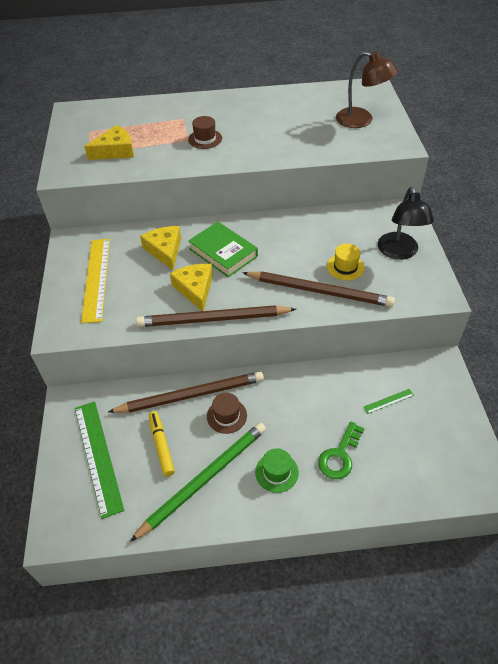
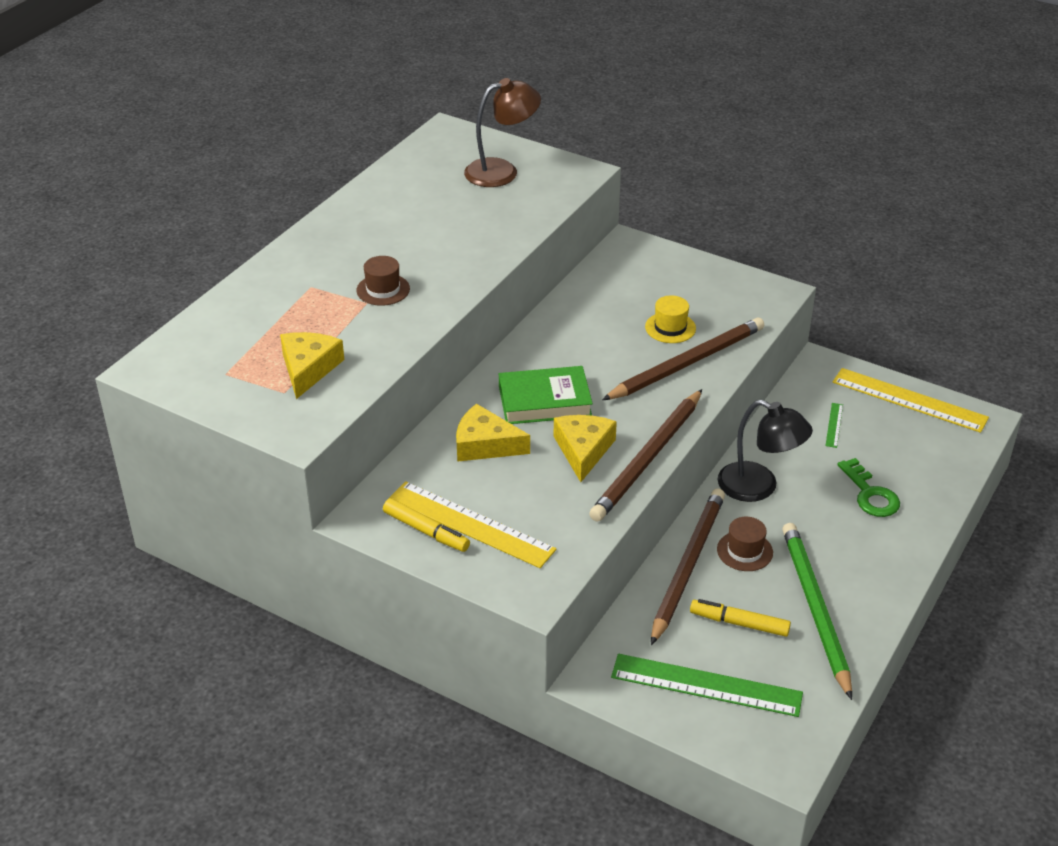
camera: 55 degrees left, 10 degrees down
(78, 266) = (426, 531): none -> yellow marker
(195, 289) = (583, 450): yellow cheese -> yellow cheese turned 75 degrees clockwise
(276, 472) = (852, 549): green hat -> none
(399, 252) = (689, 282): black lamp -> black lamp (759, 487)
(460, 430) = (909, 400): none -> yellow ruler

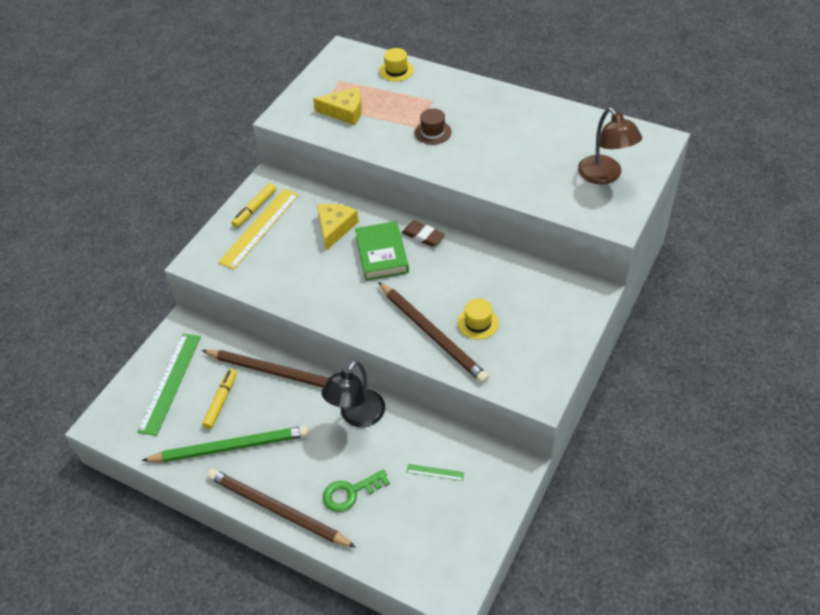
camera: 90 degrees right, 10 degrees up
(225, 317) = (396, 70): none -> yellow hat
(516, 364) = (423, 236): none -> brown eraser
(583, 450) = (329, 277): yellow cheese -> none
(648, 458) = (320, 313): brown pencil -> brown pencil (278, 510)
(744, 551) = (289, 406): brown hat -> none
(909, 400) = (475, 534): yellow ruler -> none

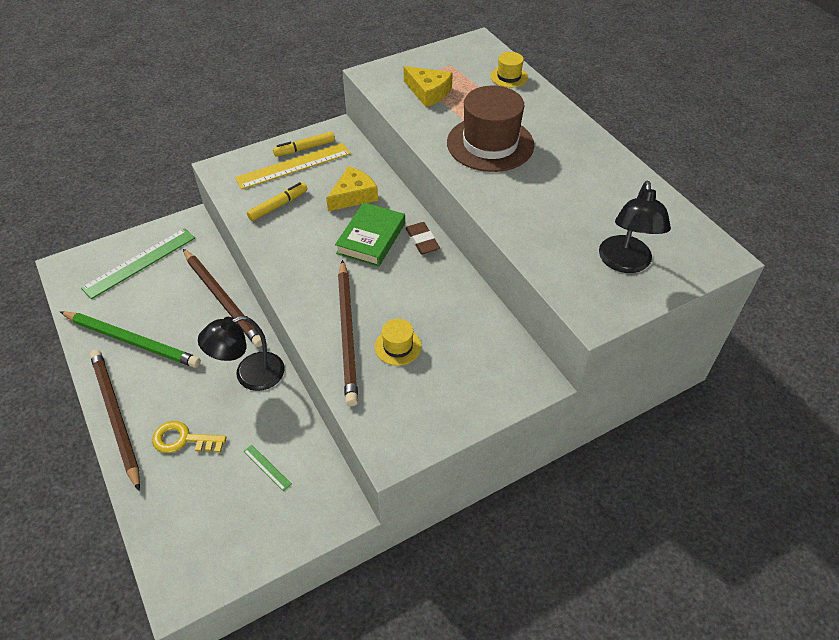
camera: 30 degrees right, 0 degrees up
(221, 401) = (160, 299): yellow marker -> yellow marker (278, 205)
(350, 492) = (183, 439): green key -> yellow key
(433, 132) = (490, 144): brown hat -> brown hat, size x2.12
(604, 176) = (625, 263): brown lamp -> black lamp

